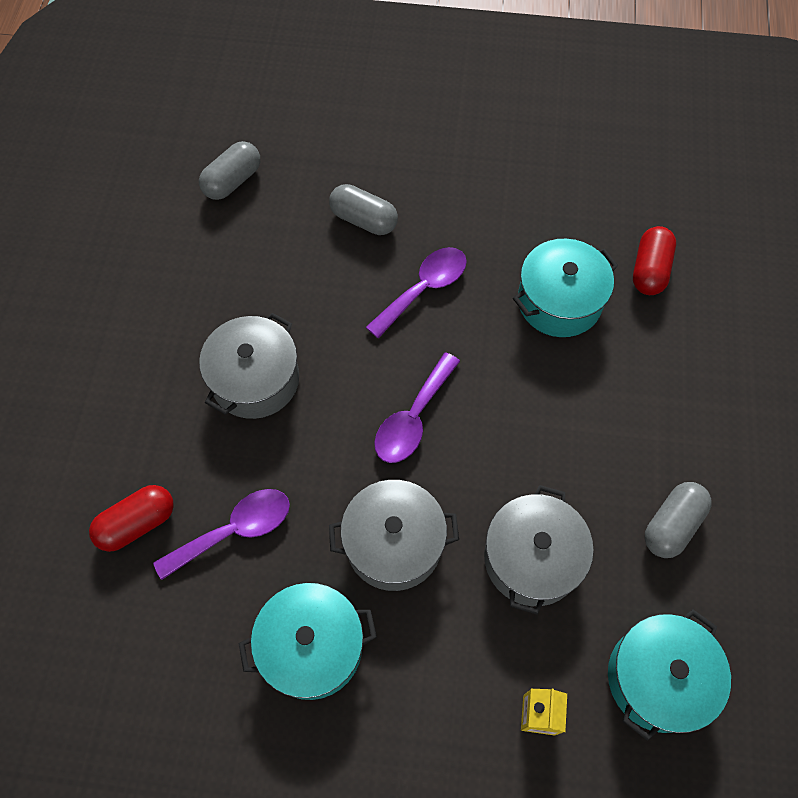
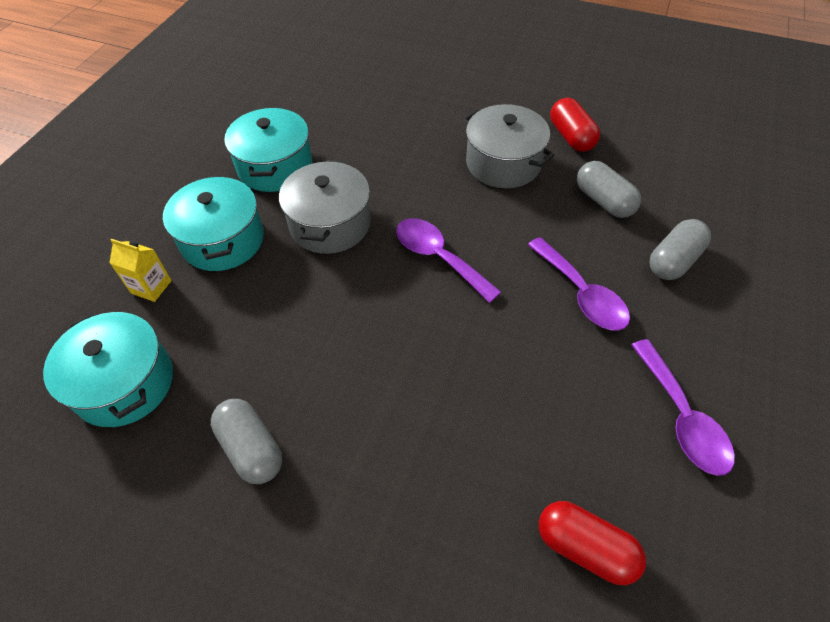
camera: 105 degrees right, 10 degrees down
(137, 523) = (402, 94): red capsule -> red capsule (571, 137)
(233, 181) = (721, 172): grey capsule -> grey capsule (603, 201)
(234, 530) = (378, 138): purple spoon -> purple spoon (681, 417)
(532, 558) = (275, 315): grey pot -> none
(559, 301) = (549, 419): turquoise pot -> turquoise pot (223, 240)

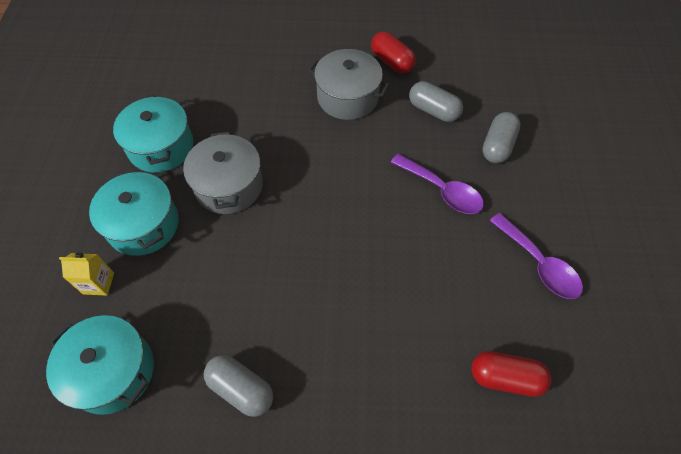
camera: 20 degrees left, 5 degrees up
(438, 257) = (326, 191): purple spoon -> none

